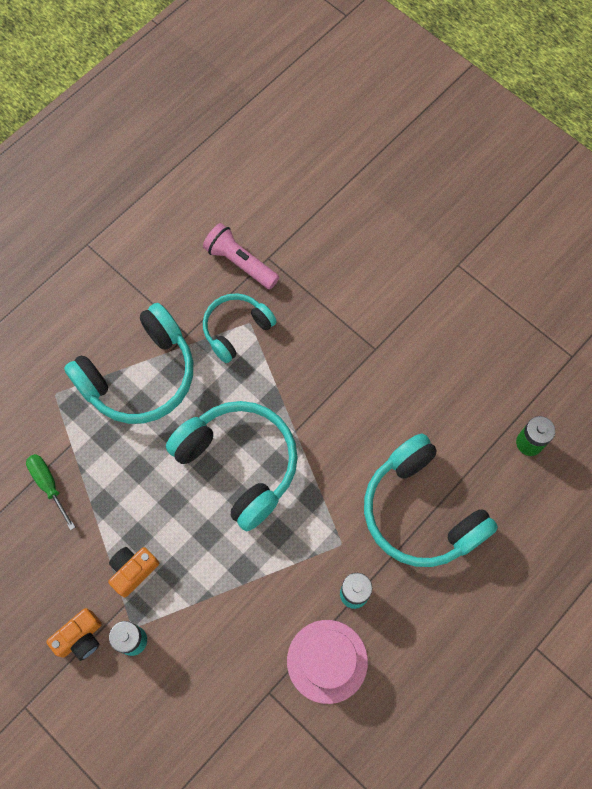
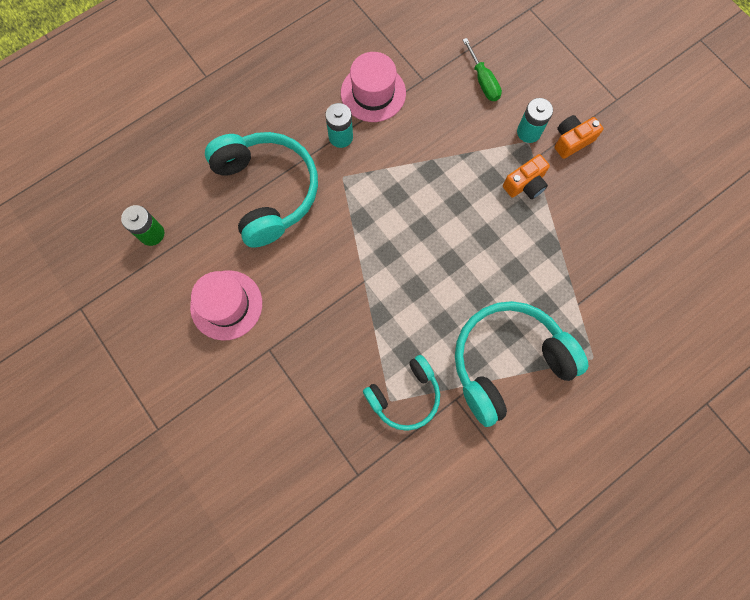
camera: 170 degrees left, 5 degrees up
(49, 485) = (598, 269): green screwdriver -> green screwdriver (483, 81)
(239, 464) = (421, 259): turquoise headphones -> none
(240, 263) = (389, 474): pink flashlight -> none
(429, 384) = (226, 305): none -> pink hat

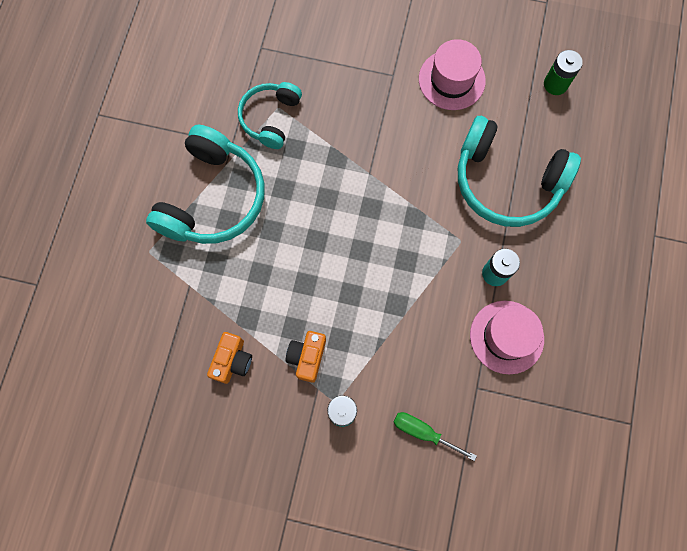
camera: 140 degrees right, 0 degrees up
(572, 141) = (297, 435): orange camera -> orange camera (232, 361)

